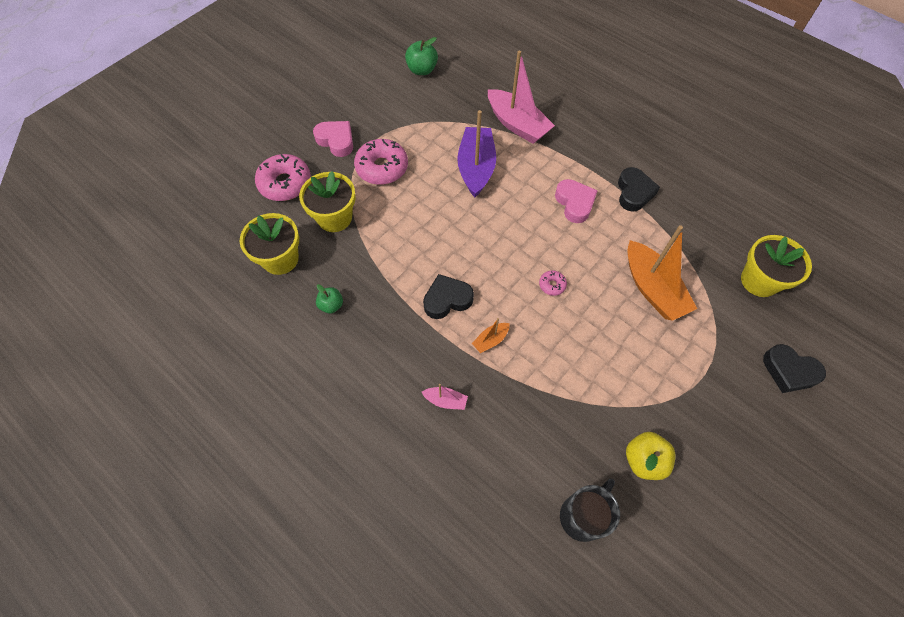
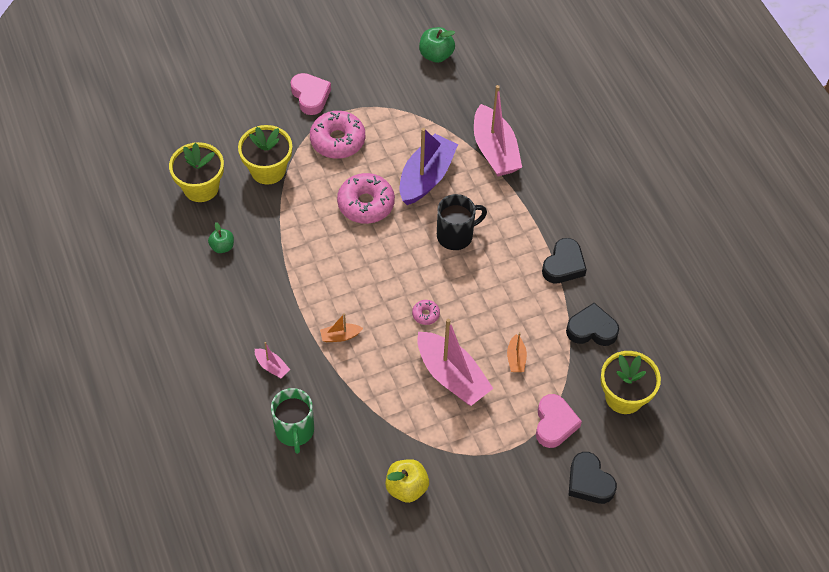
camera: 25 degrees right, 5 degrees down
(285, 183) = (241, 119): pink donut -> pink donut (366, 204)
(447, 299) = (324, 285): black heart -> black heart (591, 329)
(506, 456) = (294, 431): none -> green mug
(574, 203) = (498, 250): pink heart -> pink heart (554, 424)
(582, 516) = (327, 502): black mug -> black mug (456, 235)
(611, 331) = (451, 376): none -> pink boat
(652, 289) = (516, 358): orange boat -> orange boat, size x0.45

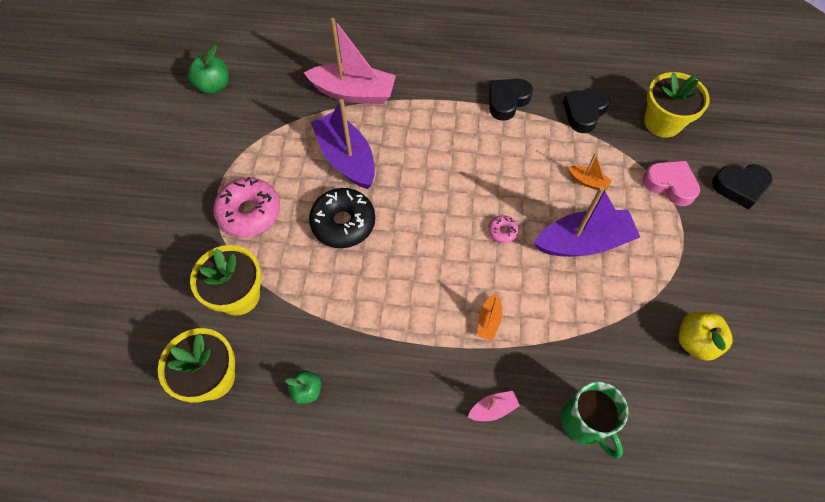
camera: 60 degrees left, 5 degrees up
(294, 431) = (585, 422): green mug -> green mug turned 45 degrees clockwise
(310, 96) = (176, 211): pink heart -> none
(366, 204) = (343, 223): pink donut -> black donut
(451, 376) = (583, 242): pink boat -> purple boat
(456, 235) = (427, 165): black mug -> none
(563, 265) = (507, 101): black heart -> black heart turned 105 degrees counterclockwise

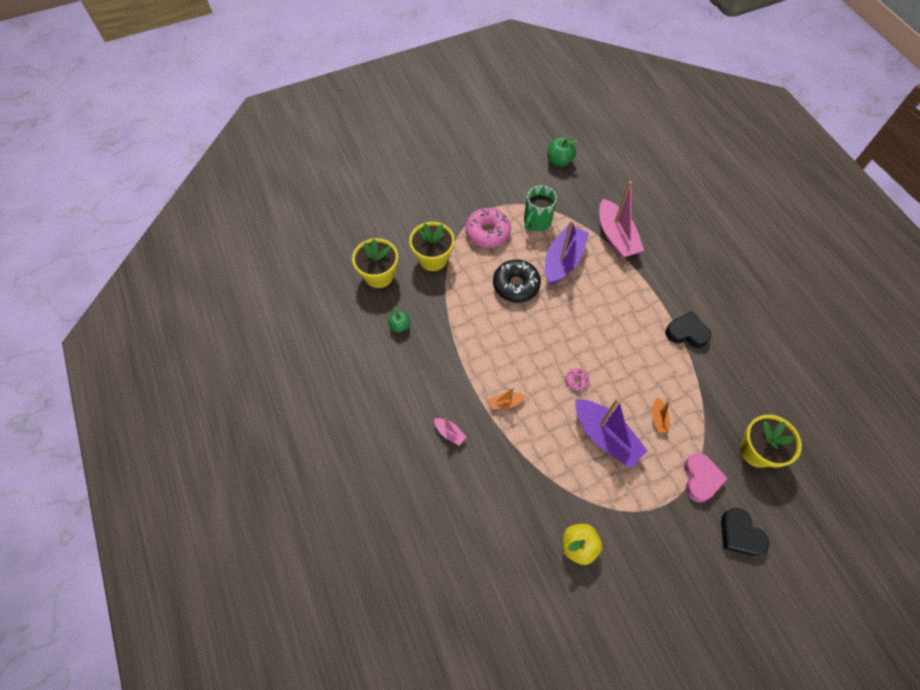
camera: 60 degrees right, 0 degrees up
(584, 113) = (719, 389): black heart -> none
(585, 422) = (474, 493): green mug -> green mug (536, 221)

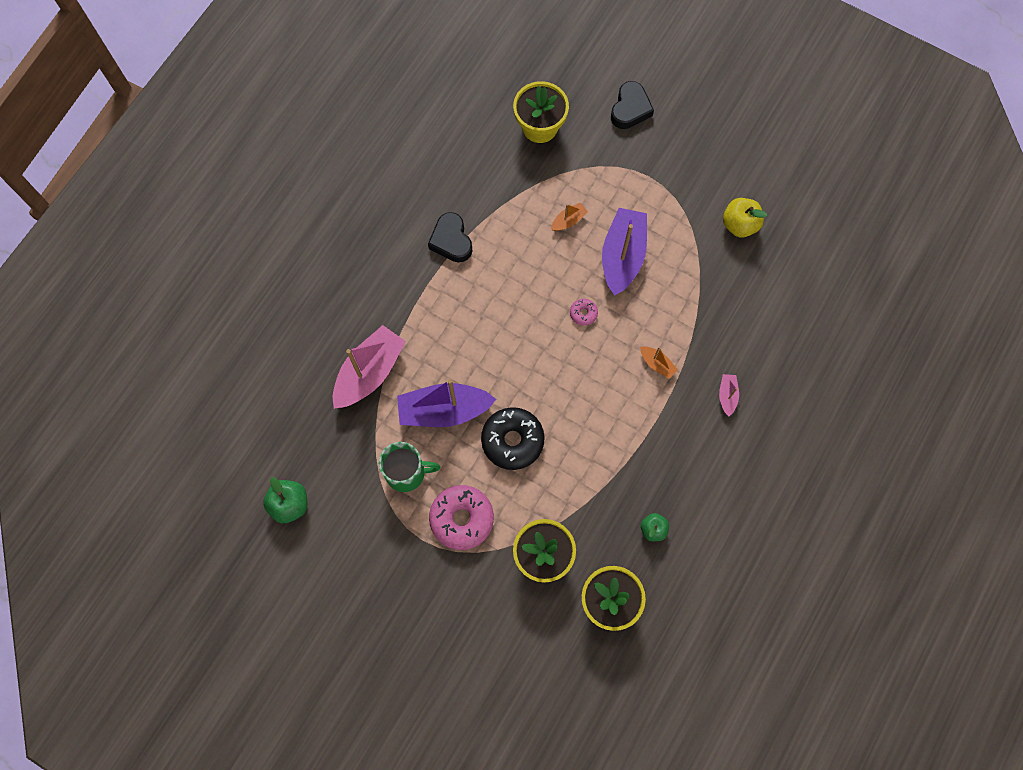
camera: 125 degrees left, 10 degrees up
(700, 479) = (602, 159): pink heart -> none

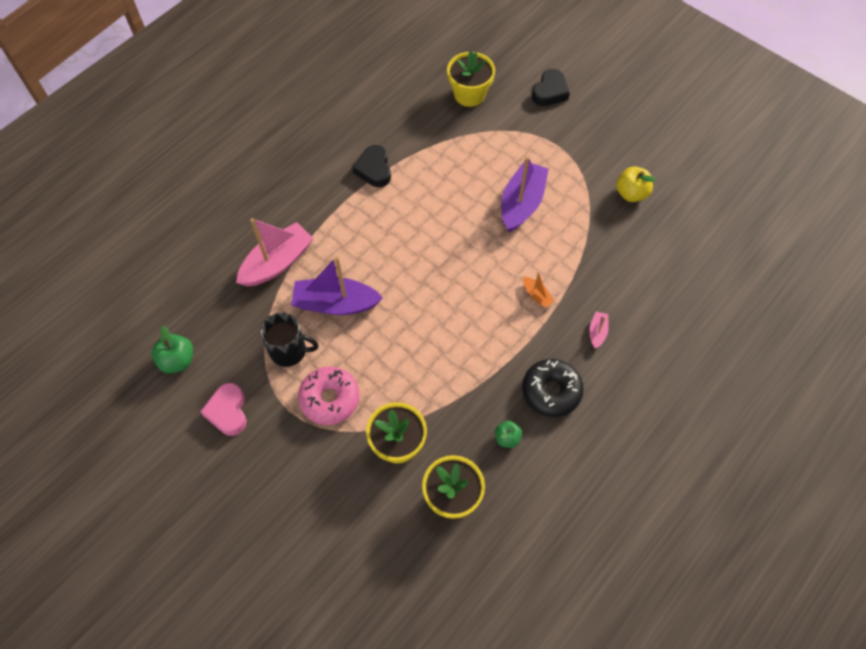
camera: 10 degrees right, 10 degrees down
(358, 551) = (228, 411): none -> pink heart
(407, 473) = (289, 351): green mug -> black mug
(512, 441) = (391, 339): black donut -> black donut (551, 391)
(568, 221) = (479, 169): orange boat -> none
(583, 313) = (478, 244): pink donut -> none

